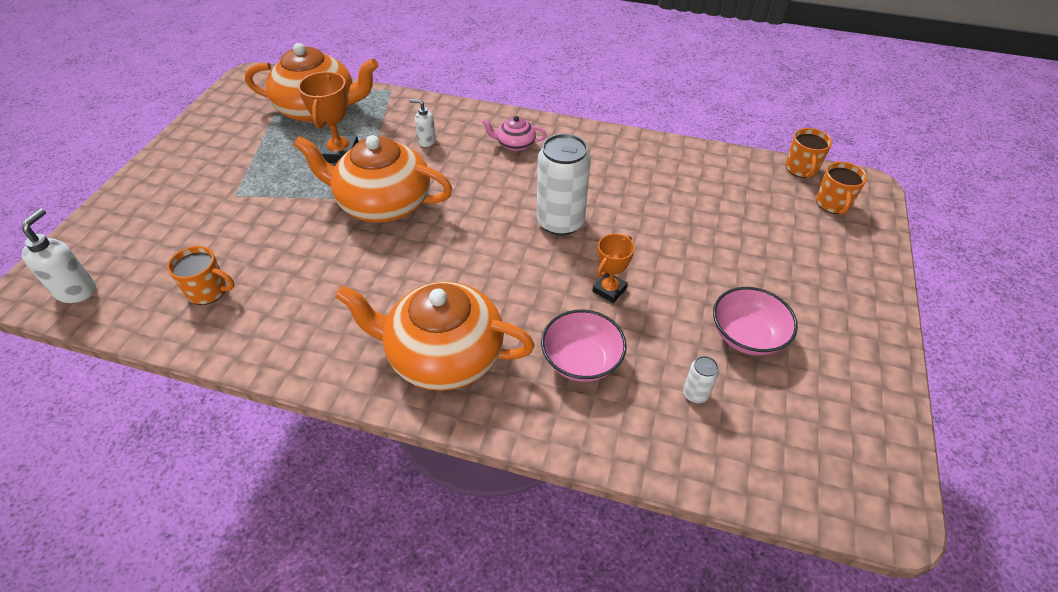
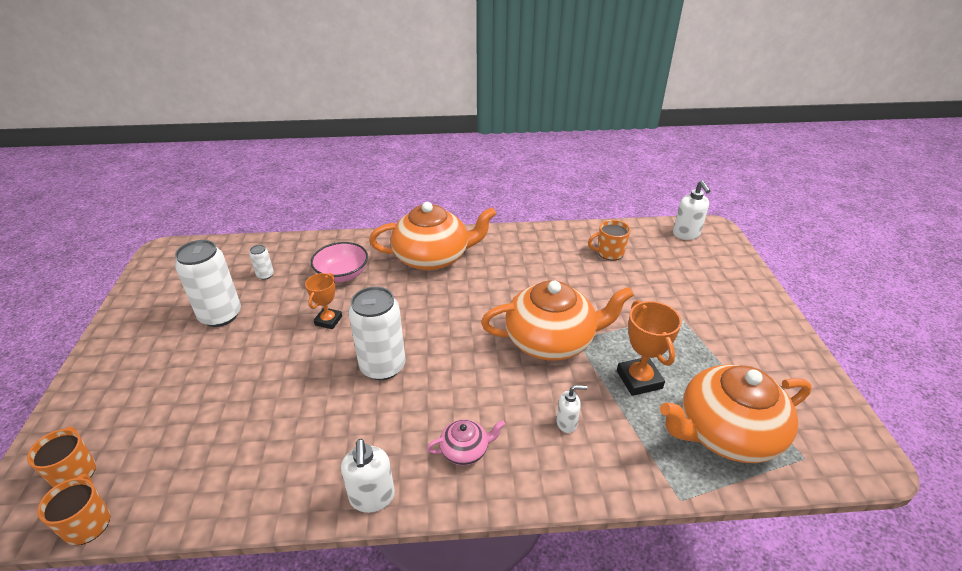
camera: 160 degrees right, 10 degrees down
(593, 135) = (372, 498): none -> white soap dispenser
(747, 336) = (220, 315): pink bowl -> white can

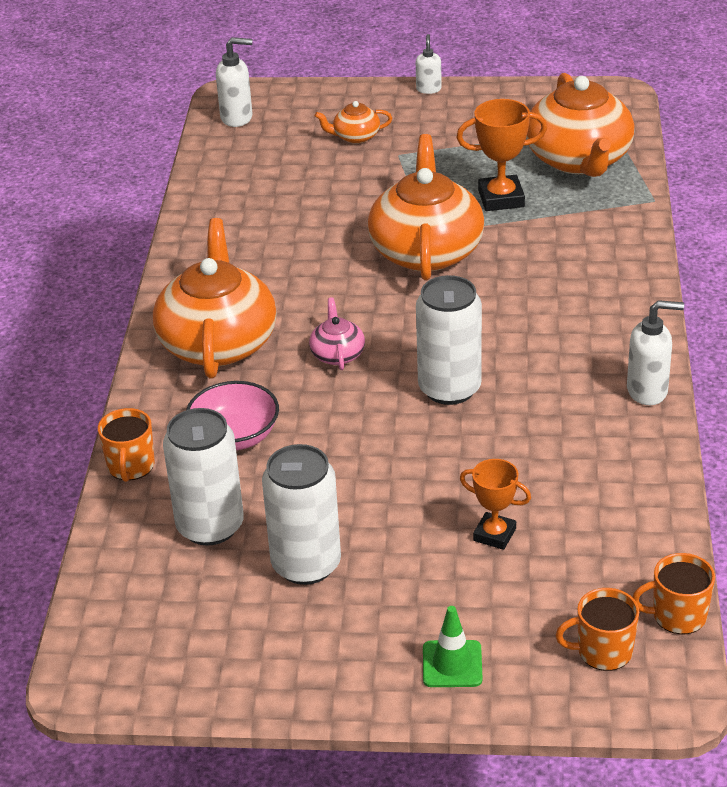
camera: 80 degrees left, 0 degrees up
(105, 388) = (452, 664): none -> green traffic cone
(265, 275) = (210, 526): white can -> white can, size x2.26
(328, 320) = (346, 444): orange trophy -> orange trophy (494, 534)
(465, 450) = (589, 325): pink teapot -> pink teapot (337, 354)
(567, 423) = (558, 254): white soap dispenser -> white soap dispenser (428, 89)
(609, 252) = (259, 184): orange mug -> orange mug (131, 466)
(691, 290) = (355, 136): none -> orange teapot

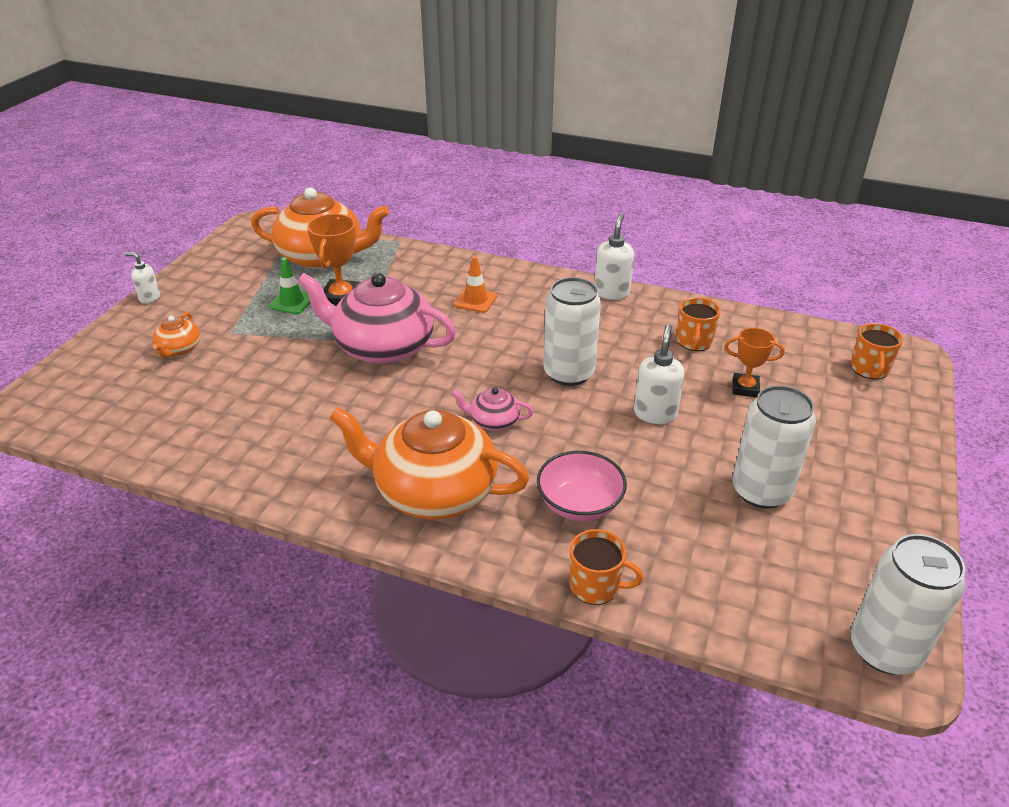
camera: 75 degrees left, 0 degrees up
(210, 526) = (699, 542): white can -> white can (885, 649)
(237, 118) = (66, 412): white soap dispenser -> white soap dispenser (655, 413)
(426, 251) = (382, 347): orange teapot -> pink teapot
(452, 664) = (881, 437): green traffic cone -> green traffic cone (292, 302)
(494, 534) = (745, 388): orange trophy -> orange trophy turned 60 degrees clockwise
(557, 289) = (475, 300): none -> orange traffic cone
(678, 615) = (837, 334): orange mug -> orange mug (694, 342)

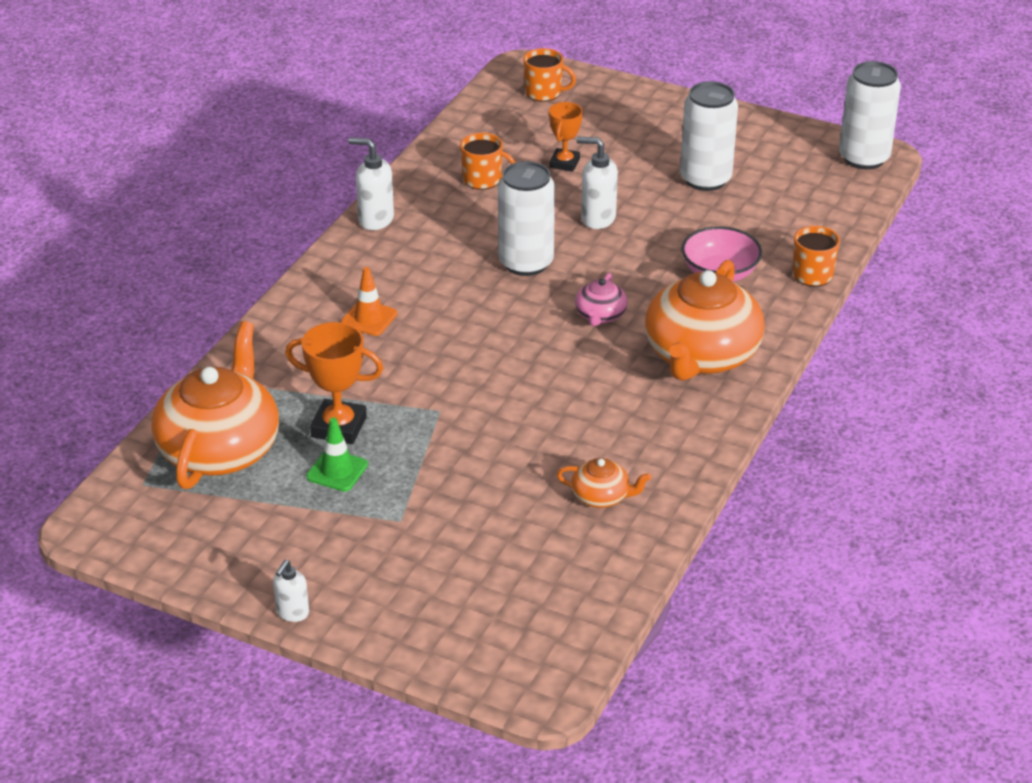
camera: 85 degrees left, 0 degrees up
(179, 349) = (430, 563): orange teapot -> orange teapot (601, 496)
(382, 347) = (456, 391): pink teapot -> none

